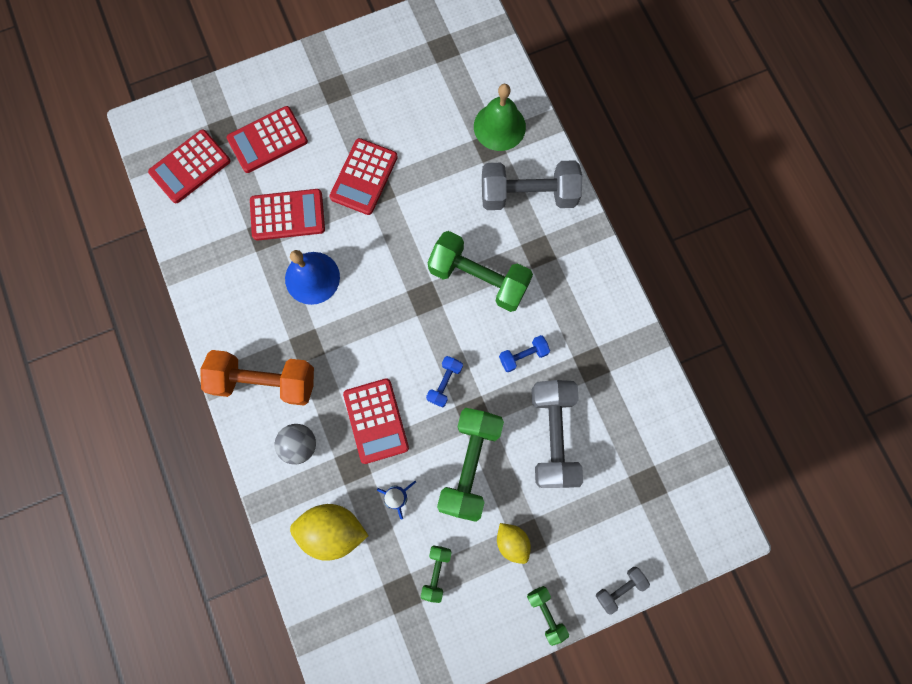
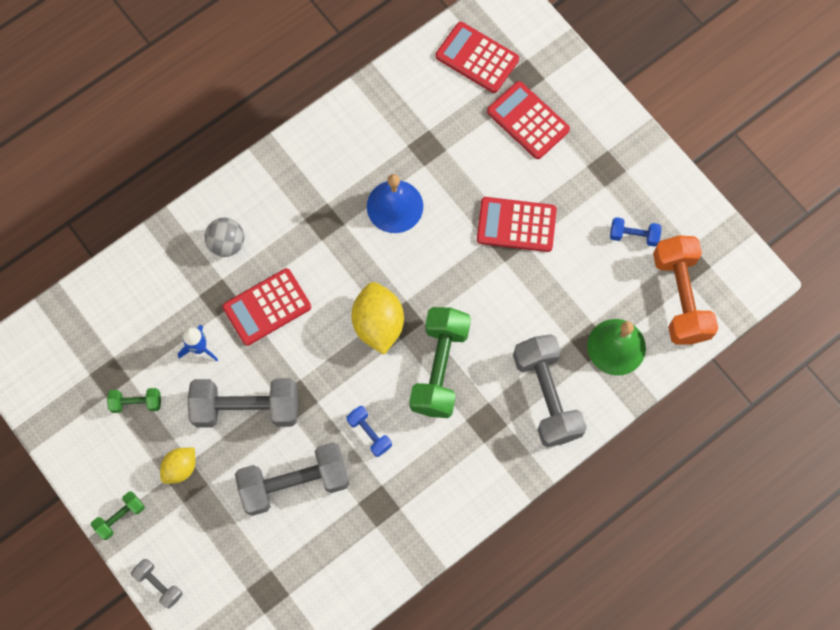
camera: 75 degrees right, 5 degrees down
(265, 381) = (280, 194): orange dumbbell -> orange dumbbell (680, 297)
(287, 215) = (453, 164): red calculator -> none
(333, 529) = (155, 297): yellow lemon -> yellow lemon (378, 324)
(444, 383) = (321, 362): blue dumbbell -> blue dumbbell (633, 235)
(469, 464) = (246, 408): green dumbbell -> grey dumbbell

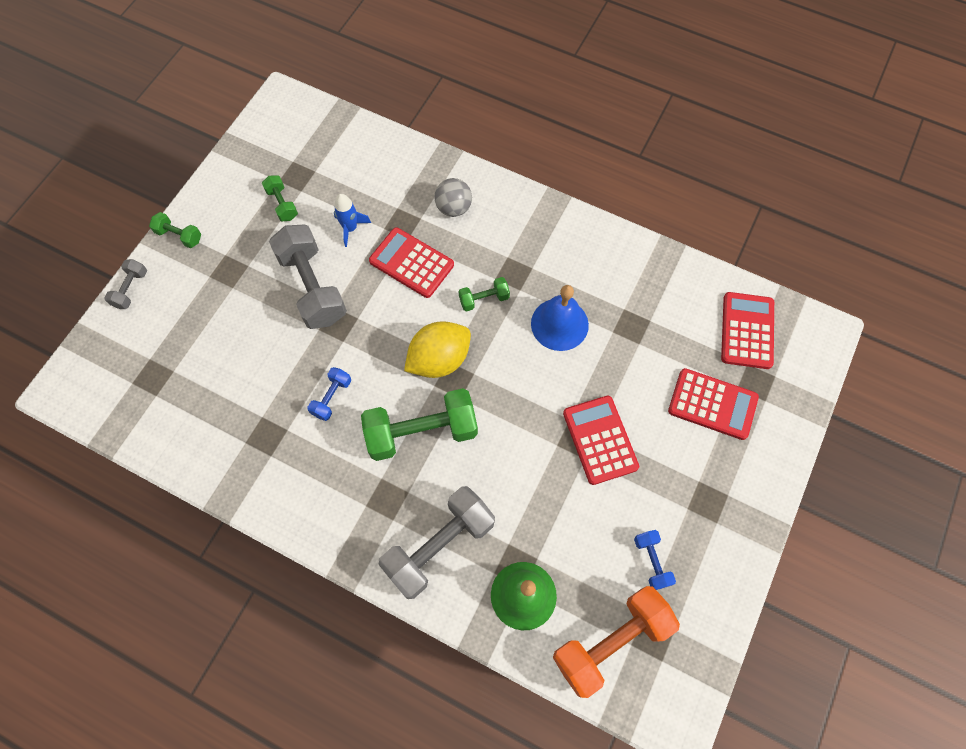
camera: 65 degrees right, 5 degrees down
(180, 468) = (239, 261): yellow lemon -> none
(294, 483) = (260, 355): grey dumbbell -> none
(337, 259) = (484, 299): none -> green dumbbell
(528, 120) = (712, 404): red calculator -> red calculator turned 90 degrees clockwise

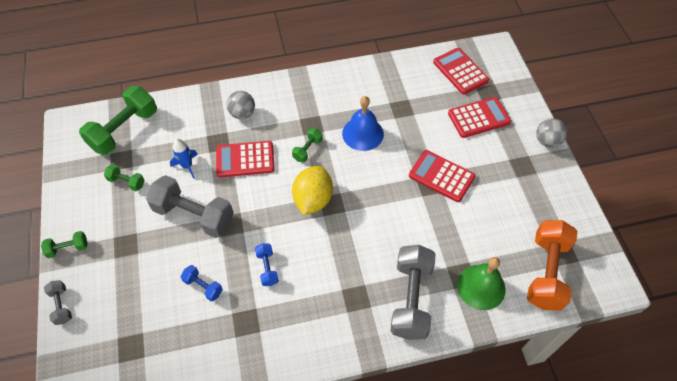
camera: 40 degrees left, 10 degrees down
(421, 432) = (340, 246): green dumbbell -> green dumbbell (124, 130)
(652, 561) = (526, 216): blue dumbbell -> blue dumbbell (203, 286)
(769, 495) = (547, 141): none -> grey ball

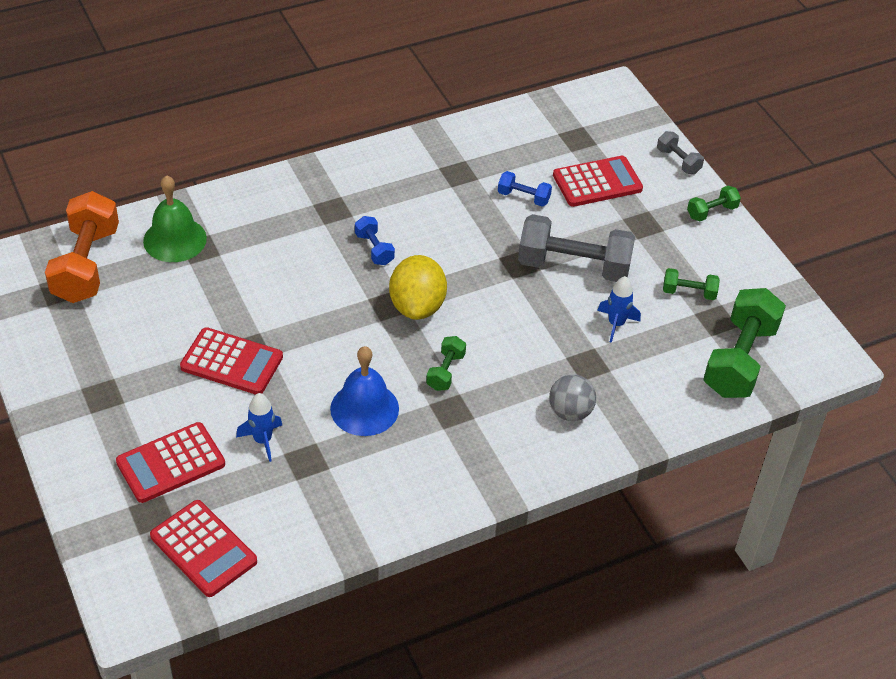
camera: 165 degrees right, 10 degrees down
(245, 159) = (535, 344): red calculator -> red calculator (597, 182)
(267, 268) = (452, 224): blue dumbbell -> blue dumbbell (374, 249)
(411, 299) = (264, 217): grey dumbbell -> none
(425, 123) = (262, 440): none -> blue rocket
(547, 141) = (56, 440): grey ball -> none

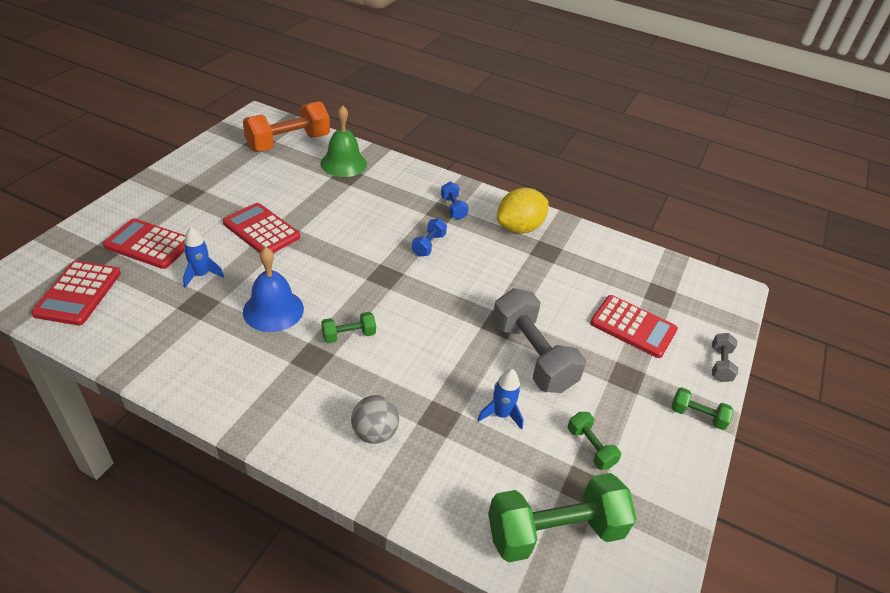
camera: 50 degrees right, 5 degrees down
(232, 362) = (261, 230): red calculator -> red calculator turned 150 degrees clockwise
(417, 306) = (398, 290): yellow lemon -> yellow lemon (519, 228)
(523, 197) = (565, 294): blue dumbbell -> blue dumbbell (453, 208)

